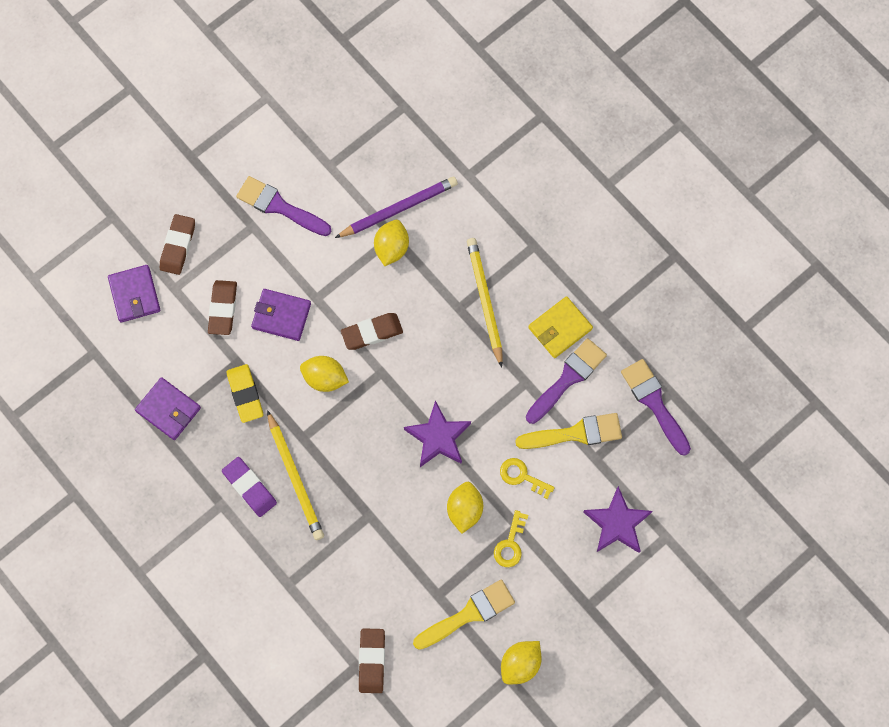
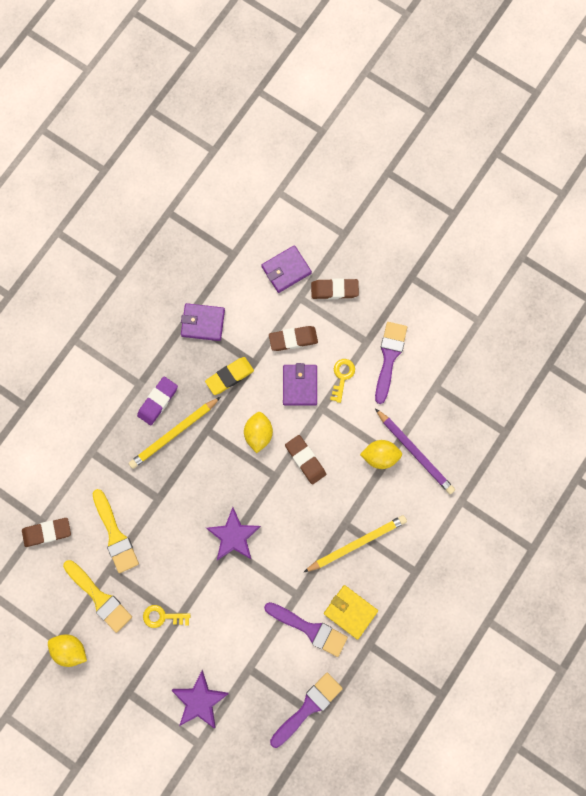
camera: 75 degrees right, 5 degrees up
(168, 409) = (203, 323): purple wallet -> purple wallet turned 75 degrees clockwise
(464, 509) = (181, 572): yellow lemon -> none
(522, 476) = (219, 612): yellow key -> yellow key (342, 376)
(575, 433) = (265, 647): yellow brush -> yellow brush (115, 535)

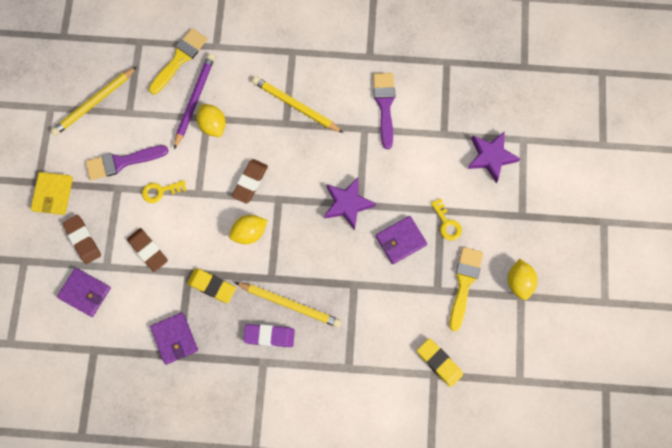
camera: 120 degrees left, 5 degrees down
(47, 532) = (439, 363): brown eraser -> yellow eraser
(115, 535) = (406, 302): yellow brush -> yellow brush (179, 59)
(299, 385) = (187, 222): purple wallet -> purple wallet (400, 241)
(308, 707) = (443, 75): purple brush -> none
(350, 611) = (352, 83): yellow wallet -> yellow wallet (53, 194)
(462, 361) = (94, 103): none -> yellow pencil

